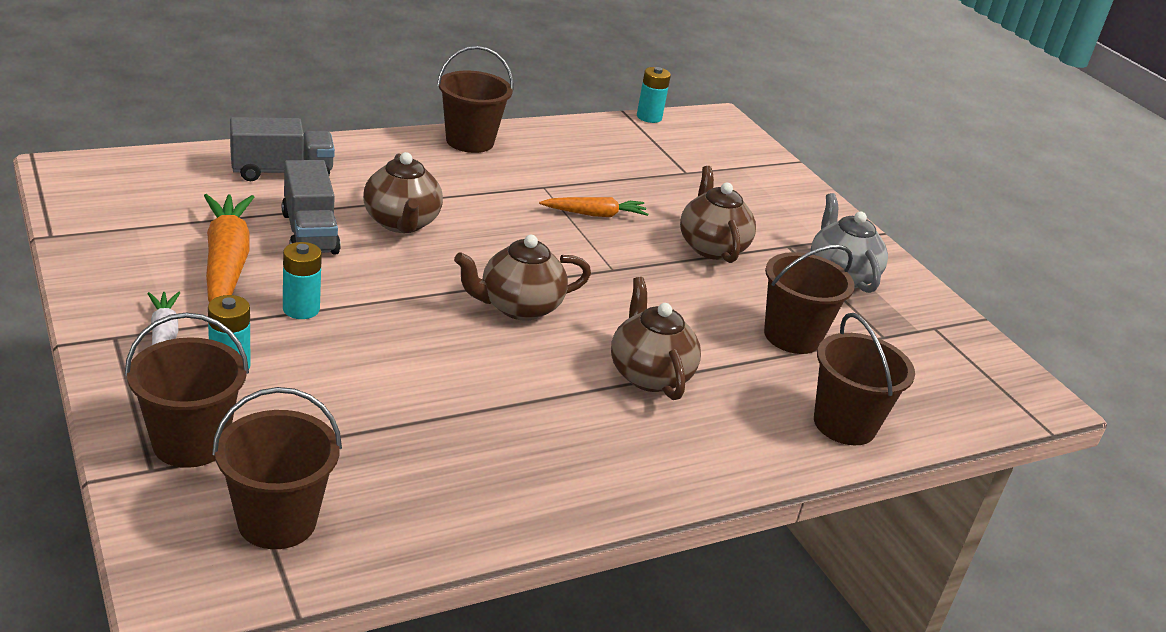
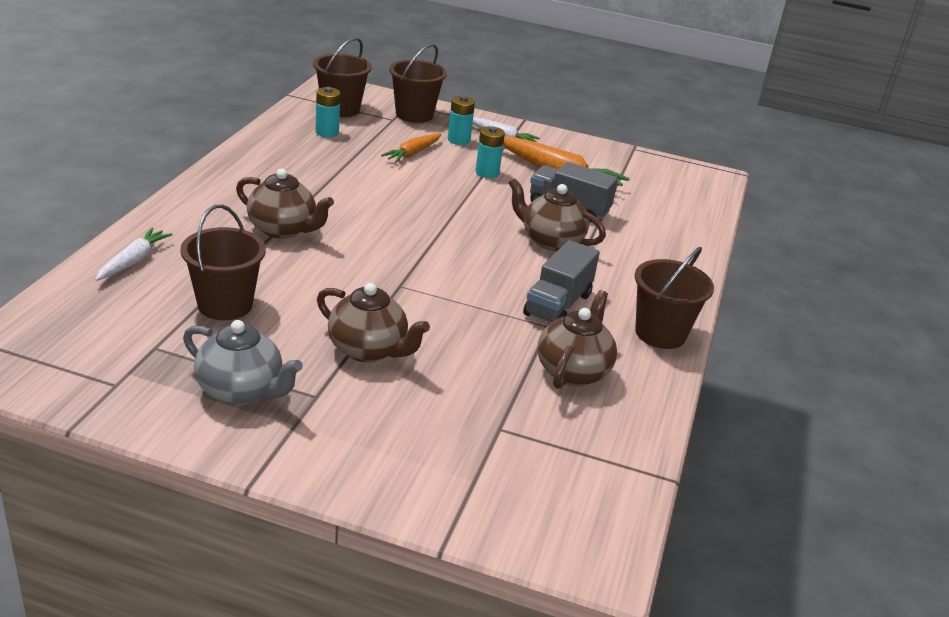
camera: 135 degrees right, 0 degrees up
(281, 172) = (663, 233): grey truck -> grey truck (558, 305)
(519, 307) = (405, 228): brown teapot -> brown teapot (573, 371)
(595, 214) = (480, 324): orange carrot -> orange carrot (412, 153)
(649, 117) = (642, 490): turquoise battery -> turquoise battery (327, 132)
(844, 424) = (133, 261): brown bucket -> white carrot

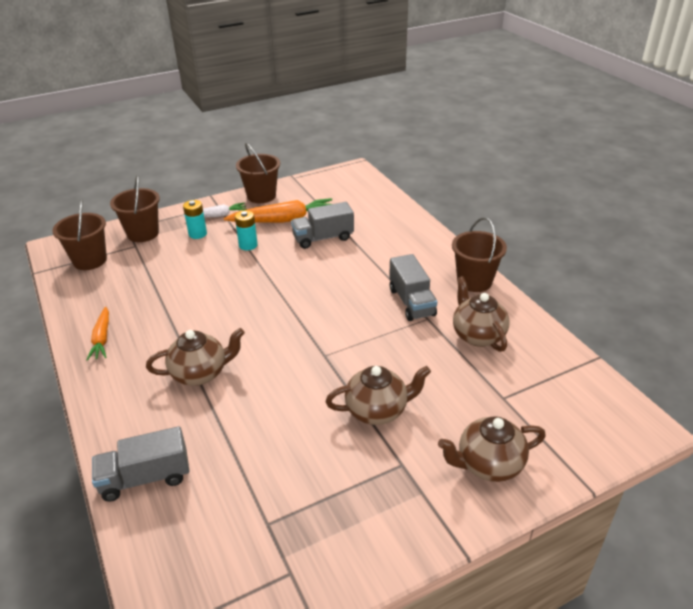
camera: 40 degrees left, 5 degrees up
(133, 261) = (145, 478): white carrot -> grey truck
(225, 305) = (256, 455): brown bucket -> brown bucket (261, 196)
(241, 390) = (362, 501): grey teapot -> none
(327, 132) = (109, 283): turquoise battery -> none
(412, 153) = (186, 261): orange carrot -> orange carrot (102, 338)
(551, 241) = (347, 265): brown teapot -> brown teapot (488, 464)

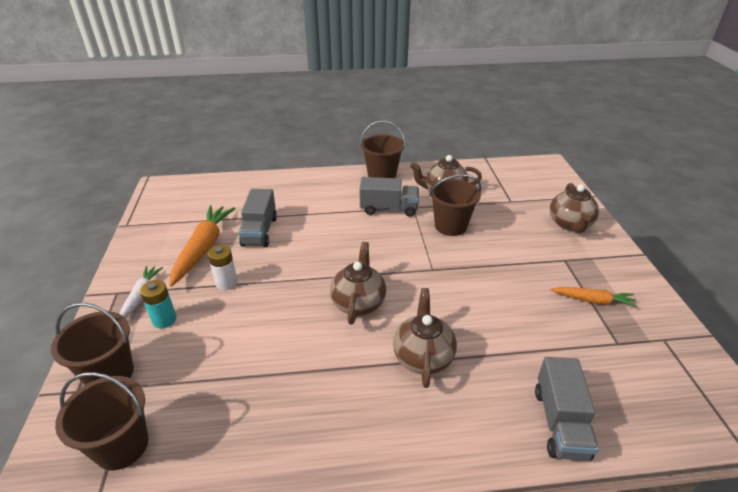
camera: 70 degrees left, 0 degrees up
(102, 338) = (318, 444): orange carrot -> orange carrot (593, 300)
(248, 245) = (226, 283): turquoise battery -> white battery
(261, 196) = (137, 254): brown bucket -> brown bucket (450, 226)
(377, 410) = (508, 257): brown teapot -> brown teapot (358, 303)

